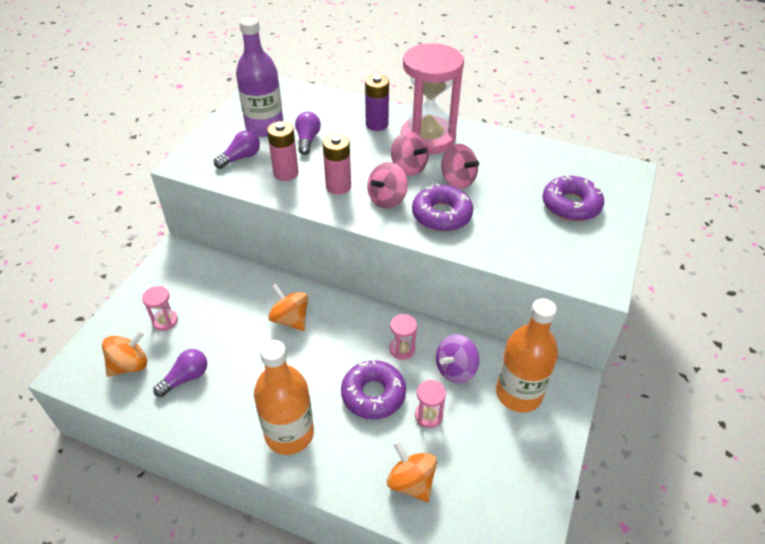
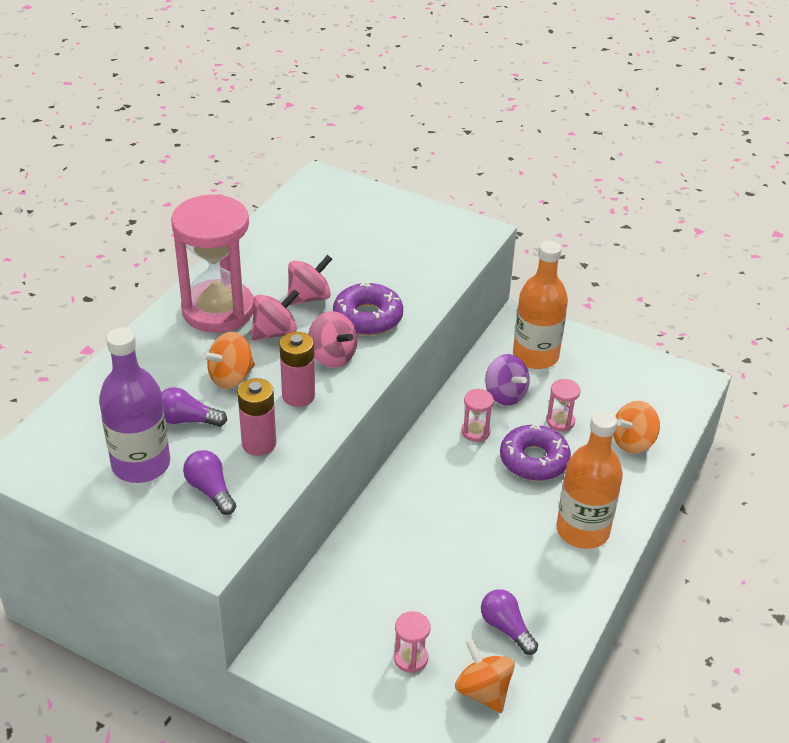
camera: 85 degrees left, 5 degrees down
(290, 319) = (422, 526): orange spinning top -> orange spinning top (231, 377)
(377, 124) = (172, 351): purple battery -> none
(571, 205) = (368, 227): purple donut -> none

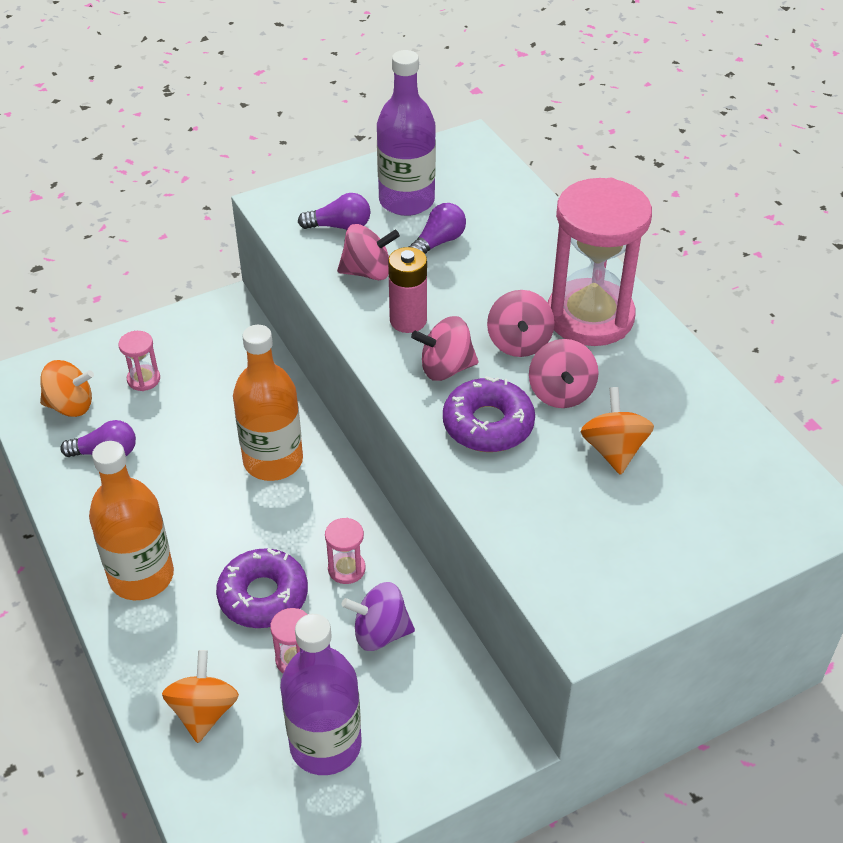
camera: 125 degrees right, 5 degrees up
(231, 377) = (474, 288): orange spinning top -> orange spinning top (613, 450)
(259, 444) = (368, 272): pink battery -> pink spinning top
(535, 356) = (422, 710): orange bottle -> orange bottle (273, 461)
(595, 382) = (325, 745): none -> purple bottle

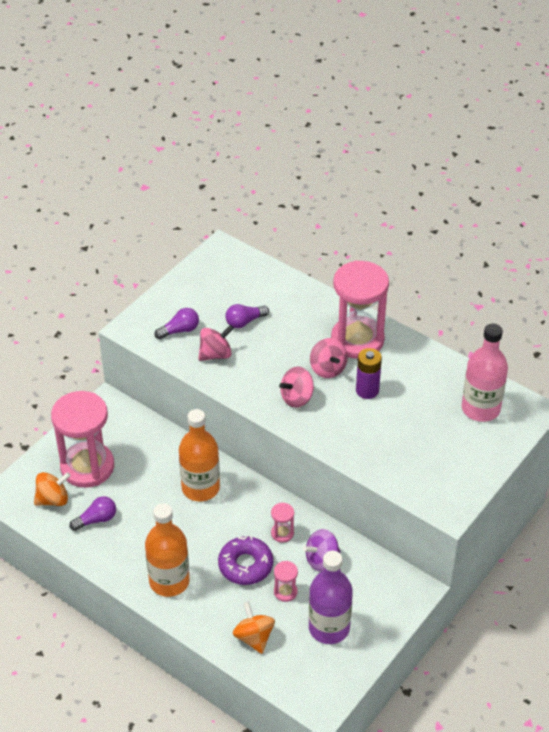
camera: 25 degrees left, 0 degrees up
(143, 379) = (87, 467): pink hourglass -> pink hourglass, size x2.44
(406, 201) = (209, 300): purple bottle -> none
(408, 320) = (258, 377): pink battery -> none
(438, 242) = (244, 322): purple light bulb -> purple light bulb turned 135 degrees counterclockwise
(488, 424) = (339, 422): purple donut -> none
(561, 393) = (367, 390): pink spinning top -> purple battery
(613, 450) = (412, 413): orange spinning top -> none
(732, 482) = (480, 409): none -> pink bottle

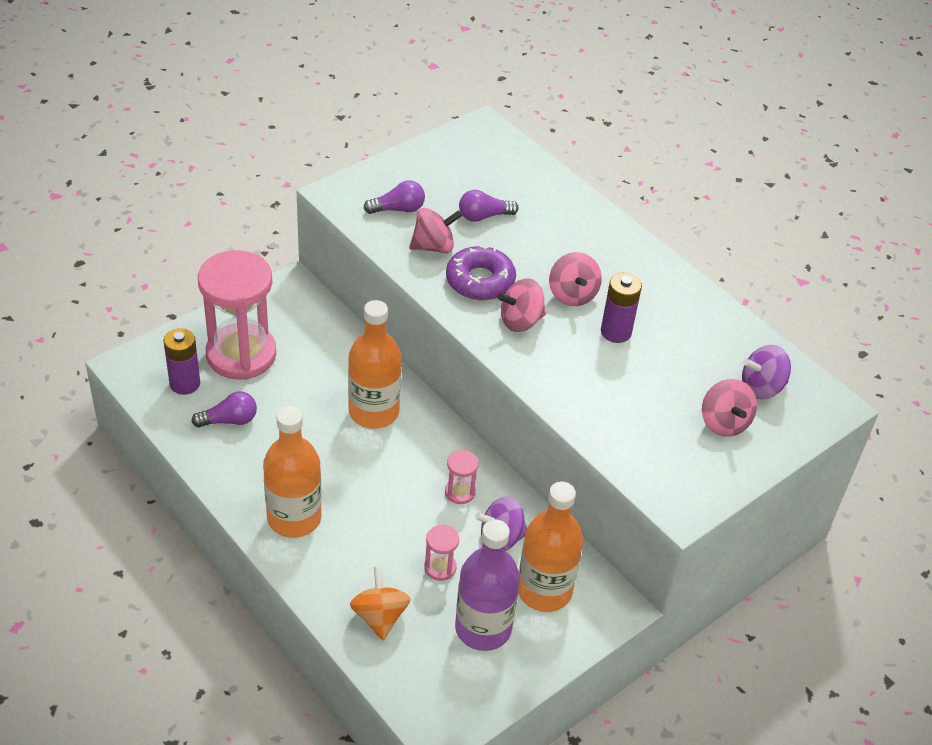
camera: 10 degrees right, 0 degrees up
(53, 499) = (185, 384): orange spinning top -> purple battery
(245, 565) = (399, 521): purple donut -> purple donut (480, 281)
(357, 340) = (622, 268): pink hourglass -> none
(363, 590) = (544, 590): none -> orange bottle
(461, 441) = (724, 423): none -> pink spinning top
(480, 409) = (761, 387): pink bottle -> purple spinning top

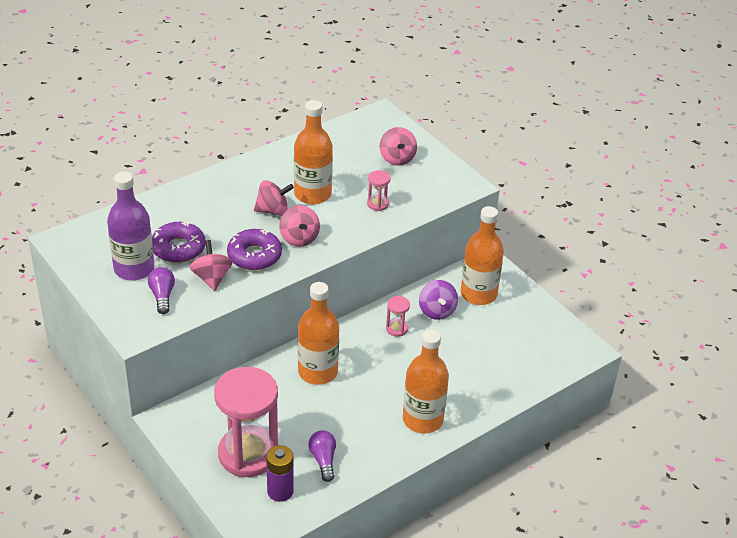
camera: 85 degrees left, 5 degrees down
(379, 616) = (506, 375): orange spinning top -> none
(440, 567) = (463, 343): pink hourglass -> pink hourglass (377, 204)
(483, 216) = (178, 248): purple light bulb -> purple donut
(483, 628) = (510, 325): purple bottle -> purple bottle (134, 269)
(616, 332) = (312, 194): purple battery -> orange bottle
(724, 423) = (397, 158): pink spinning top -> pink spinning top turned 90 degrees clockwise
(761, 387) = (366, 139): purple spinning top -> none

